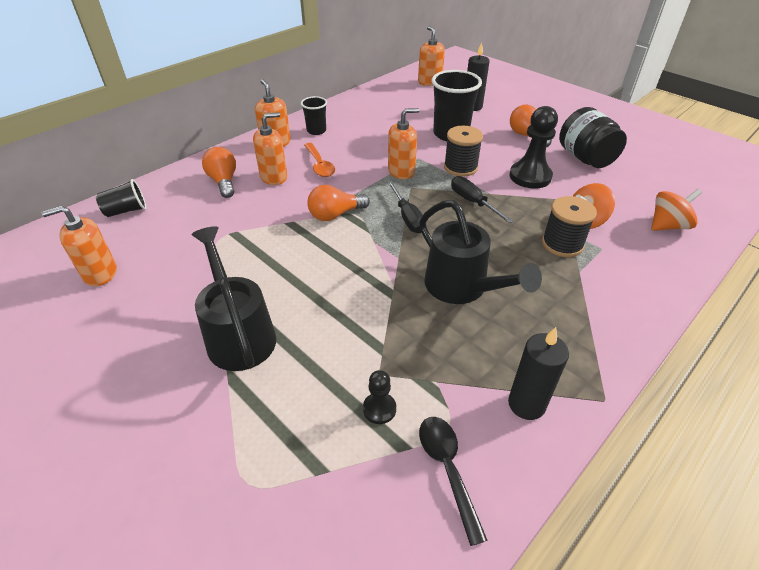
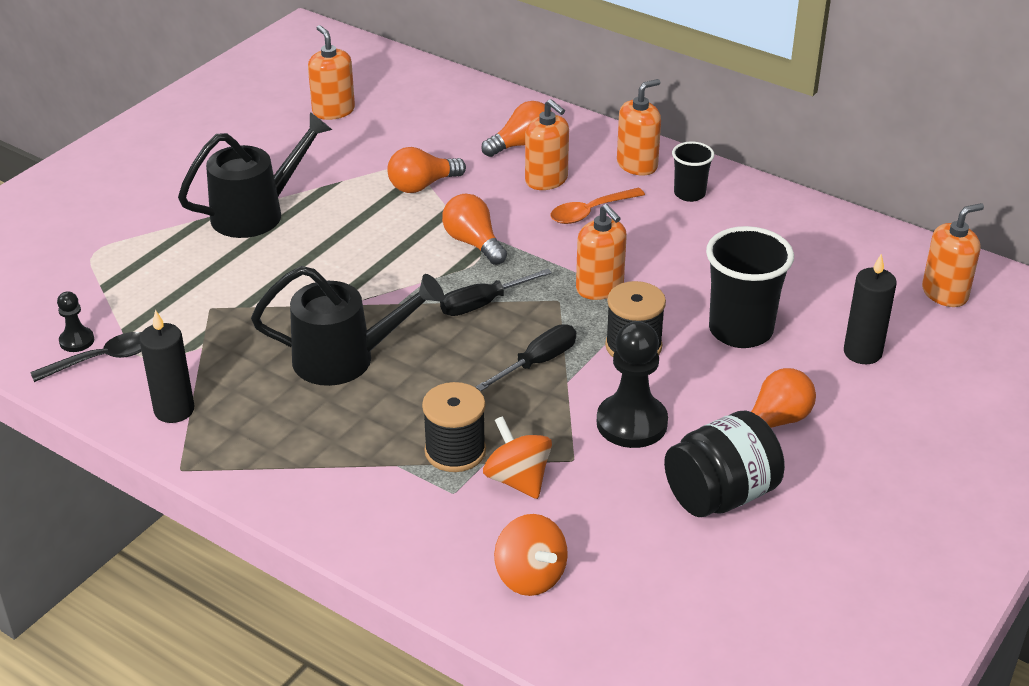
camera: 80 degrees right, 5 degrees down
(126, 211) = (442, 95): black cup -> none
(249, 232) = (422, 185): none -> orange light bulb
(379, 409) = (167, 313): black pawn -> black pawn (77, 341)
(462, 288) = (346, 359): black watering can -> black watering can turned 135 degrees counterclockwise

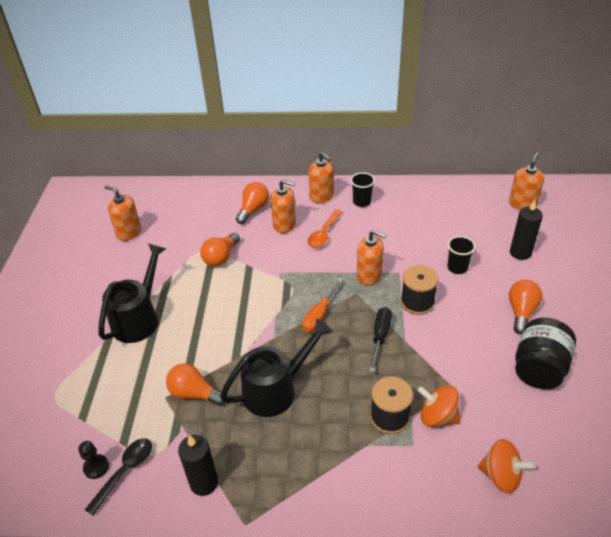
camera: 30 degrees left, 5 degrees up
(473, 243) = (280, 280): orange light bulb -> orange light bulb (194, 394)
(483, 304) = (319, 315): black screwdriver -> orange screwdriver
(631, 423) = (459, 349): black pawn -> none
(637, 165) = (322, 196): orange soap dispenser -> orange soap dispenser turned 120 degrees clockwise
(740, 331) = (457, 268): black cup -> black cup, size x0.55

